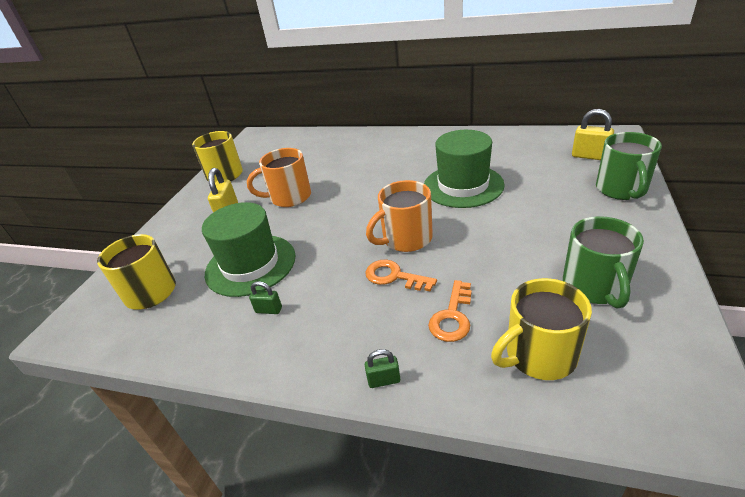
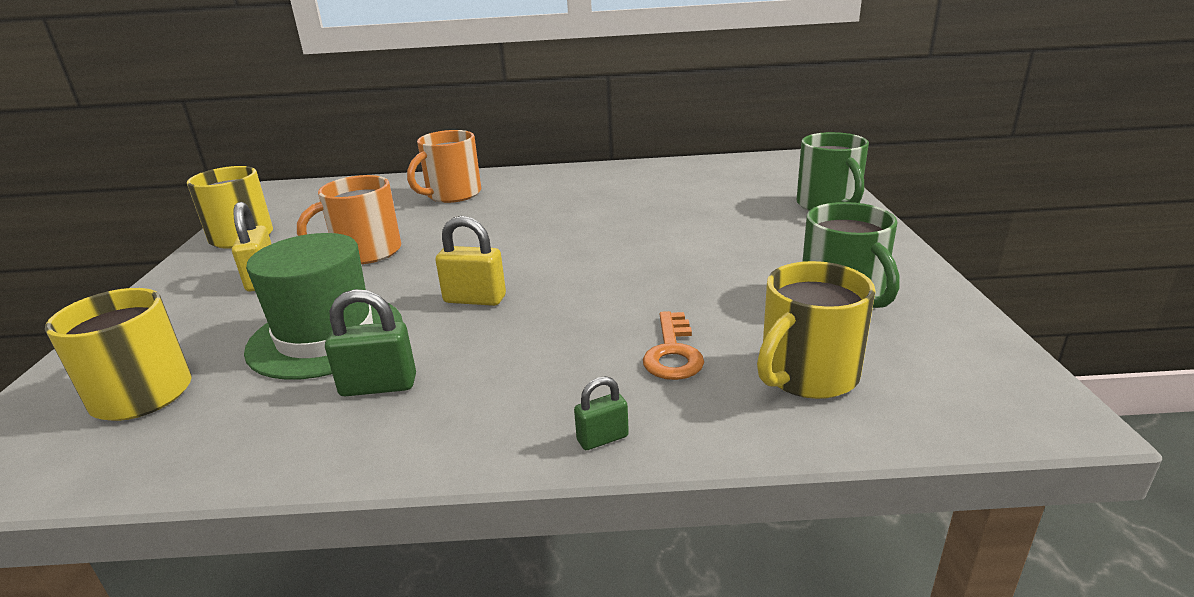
camera: 20 degrees left, 10 degrees down
(269, 310) = (378, 386): green padlock -> green padlock, size x1.68
(394, 276) = (569, 321): orange key -> none
(406, 239) = (569, 279): orange mug -> orange mug (452, 195)
(463, 186) = (627, 218): green hat -> none
(589, 156) = (776, 178): yellow padlock -> yellow padlock (475, 299)

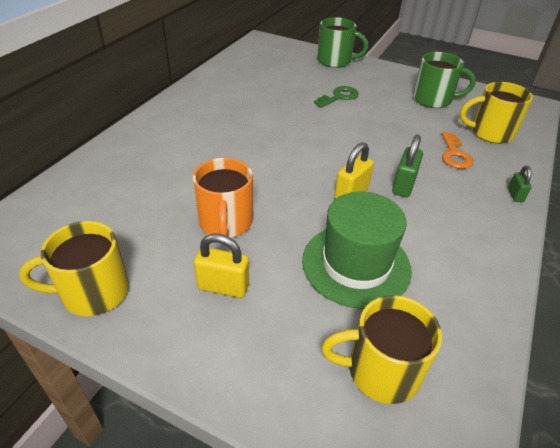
camera: 65 degrees left, 15 degrees up
(378, 386) = (434, 252): green padlock -> green padlock (403, 185)
(452, 195) = (151, 158): orange mug -> none
(673, 352) = (454, 154): orange key -> orange key turned 60 degrees clockwise
(720, 234) = (339, 97): none -> green key
(807, 375) = (490, 133): yellow mug -> yellow mug turned 105 degrees clockwise

